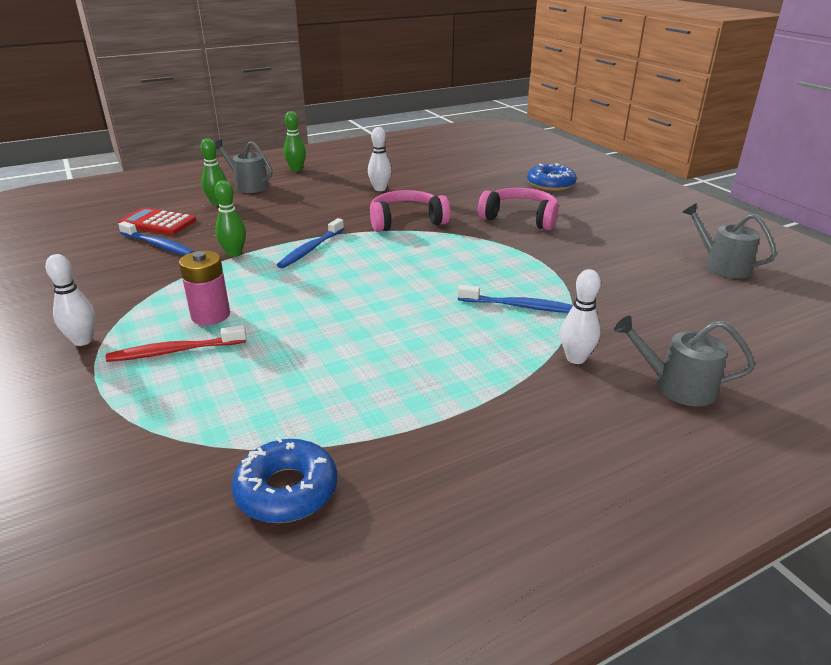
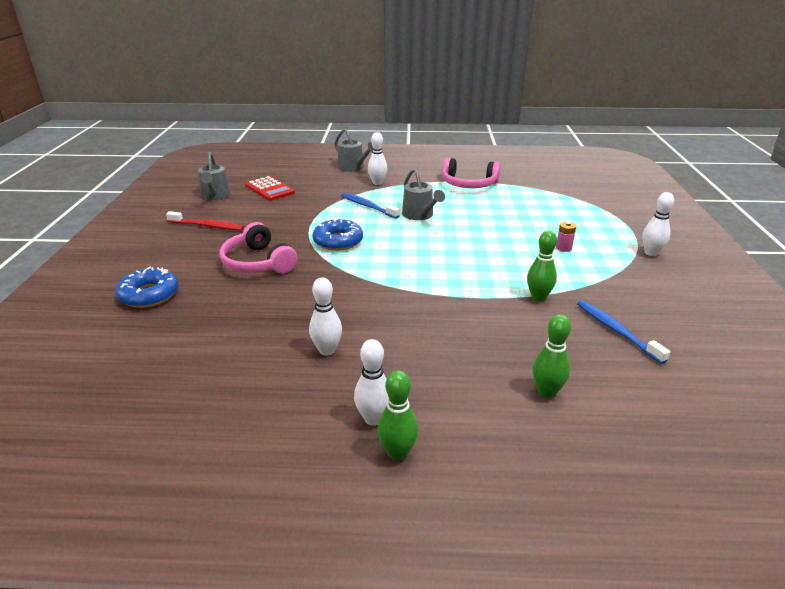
camera: 150 degrees left, 0 degrees up
(157, 222) = (626, 372): red calculator -> red calculator (270, 189)
(175, 351) = (586, 233): red toothbrush -> red toothbrush (207, 226)
(210, 315) = (563, 248): pink battery -> pink battery, size x0.57
(248, 186) = (493, 425): grey watering can -> grey watering can (419, 215)
(286, 490) = (537, 178): blue donut -> blue donut (338, 241)
(311, 249) = (467, 282): blue toothbrush -> none
(319, 175) = (373, 419): none -> white bowling pin
(406, 221) = (356, 289): pink headphones -> pink headphones (468, 184)

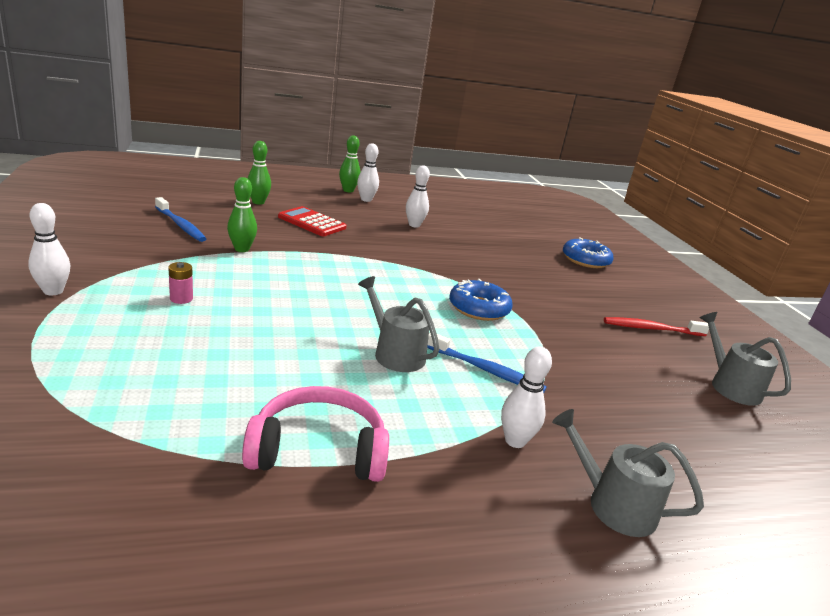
camera: 160 degrees right, 5 degrees down
(258, 262) = (536, 284): pink headphones -> none
(270, 189) = (679, 408): red calculator -> red calculator (312, 222)

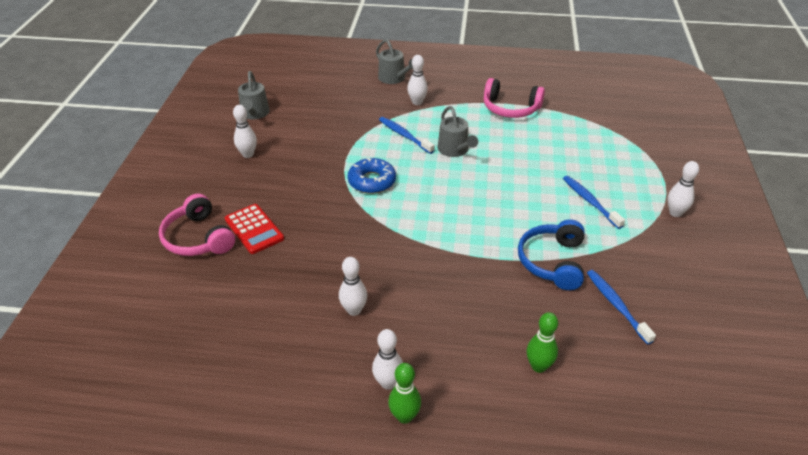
camera: 155 degrees left, 15 degrees up
(181, 299) = (590, 202): pink battery -> blue toothbrush
(242, 249) = (552, 262): green bowling pin -> blue headphones
(312, 222) = (478, 314): red calculator -> red calculator (254, 229)
(585, 260) = (198, 238): blue donut -> pink headphones
(651, 329) = (248, 154): red toothbrush -> white bowling pin

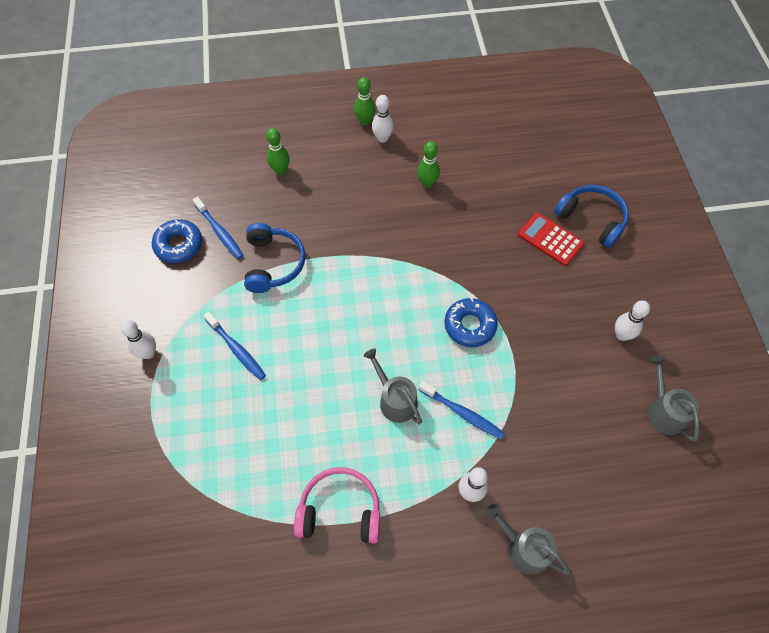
camera: 165 degrees right, 20 degrees up
(198, 238) = (592, 219): pink headphones -> blue headphones
(354, 310) = (427, 183): white bowling pin -> green bowling pin
(664, 300) = (179, 245): none -> blue donut

